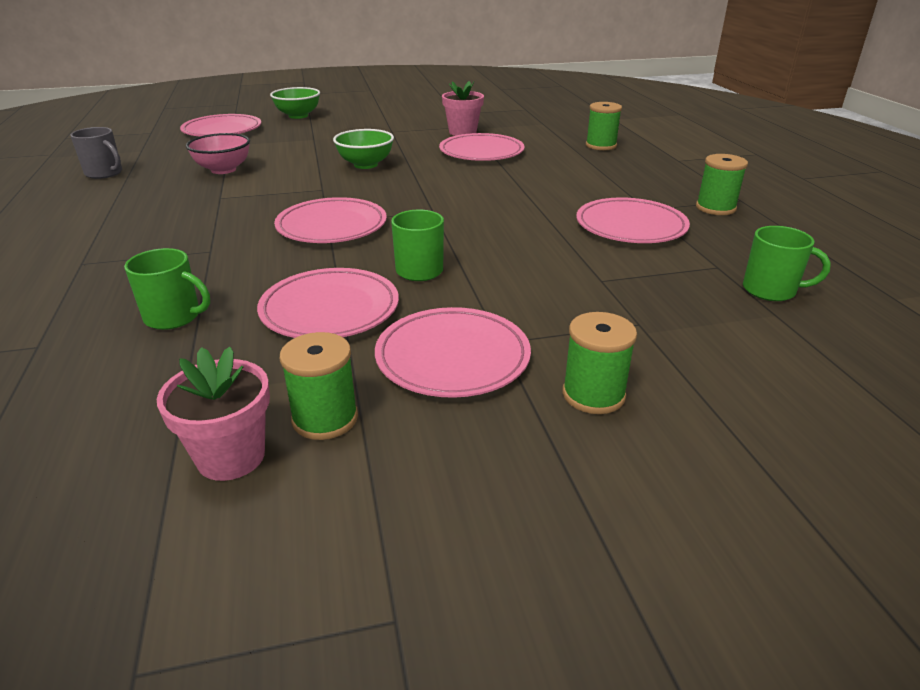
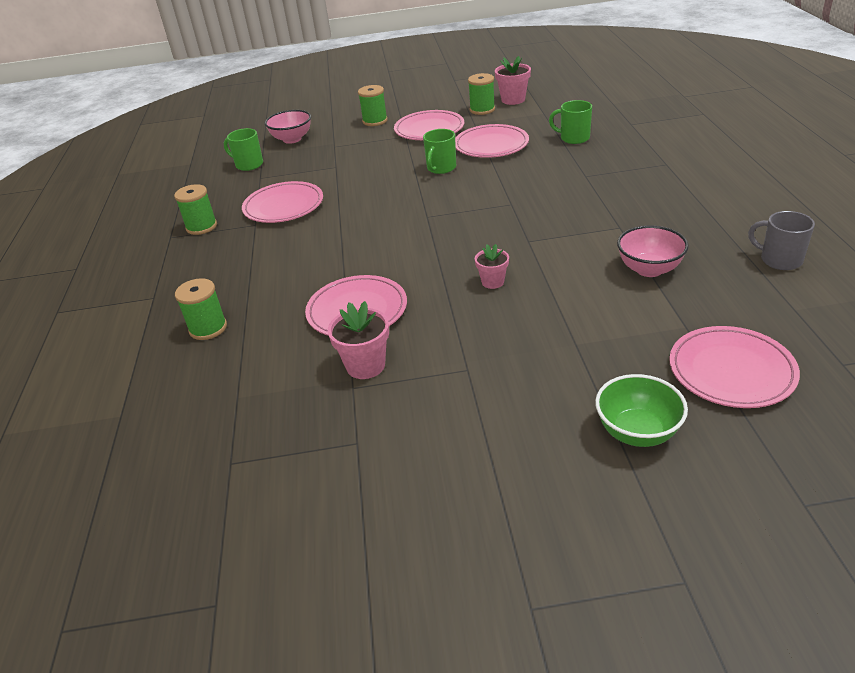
camera: 170 degrees left, 5 degrees up
(332, 226) = (506, 199): pink plate -> none
(365, 165) = (492, 282): green bowl -> pink flower pot
(751, 347) = (292, 139): none -> pink bowl

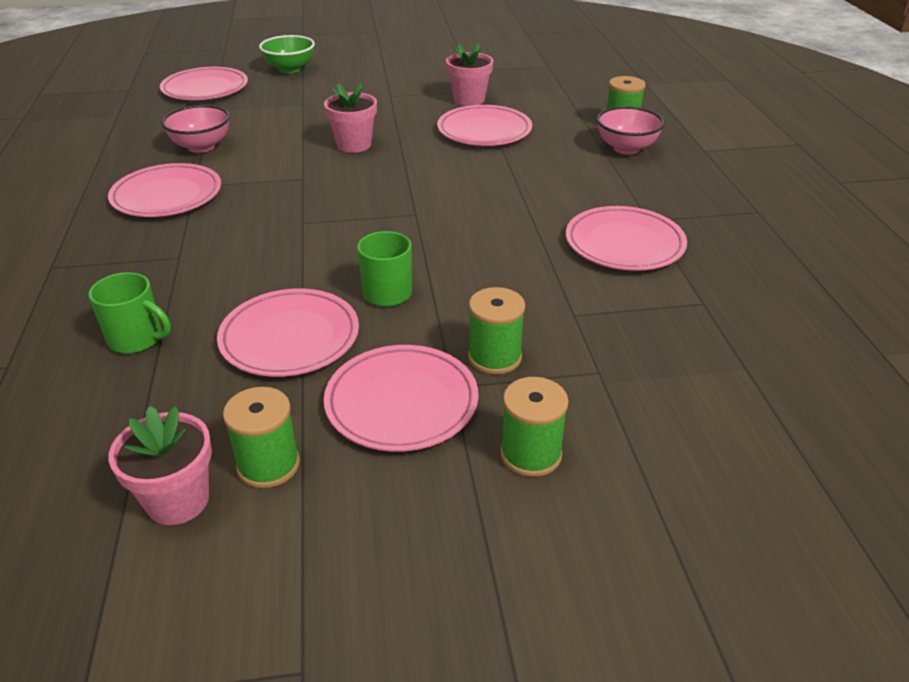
camera: 175 degrees right, 0 degrees up
(201, 227) = (726, 222): green spool -> green spool (495, 357)
(248, 165) = (750, 337): green mug -> none
(292, 139) = (707, 407): pink bowl -> pink bowl (626, 148)
(492, 282) = (354, 145): pink flower pot -> pink flower pot, size x1.55
(635, 216) = (167, 196): none -> pink plate
(779, 260) = (78, 147): grey mug -> none

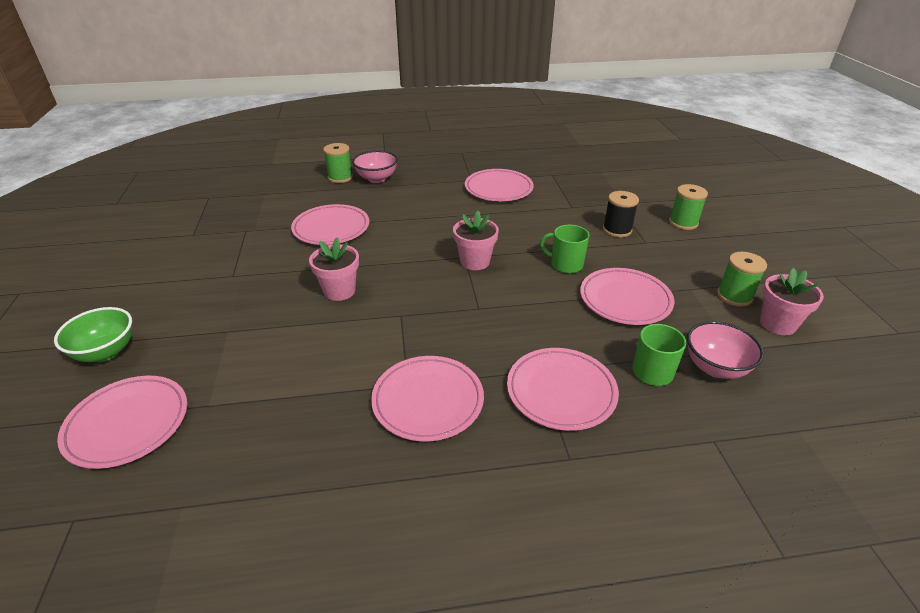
camera: 90 degrees left, 0 degrees up
(201, 146) = (314, 395): pink bowl -> pink bowl (715, 368)
(401, 402) = (665, 257): pink plate -> pink plate (561, 391)
(469, 100) = (265, 234): pink flower pot -> pink flower pot (475, 262)
(495, 357) = (617, 230): green spool -> black spool

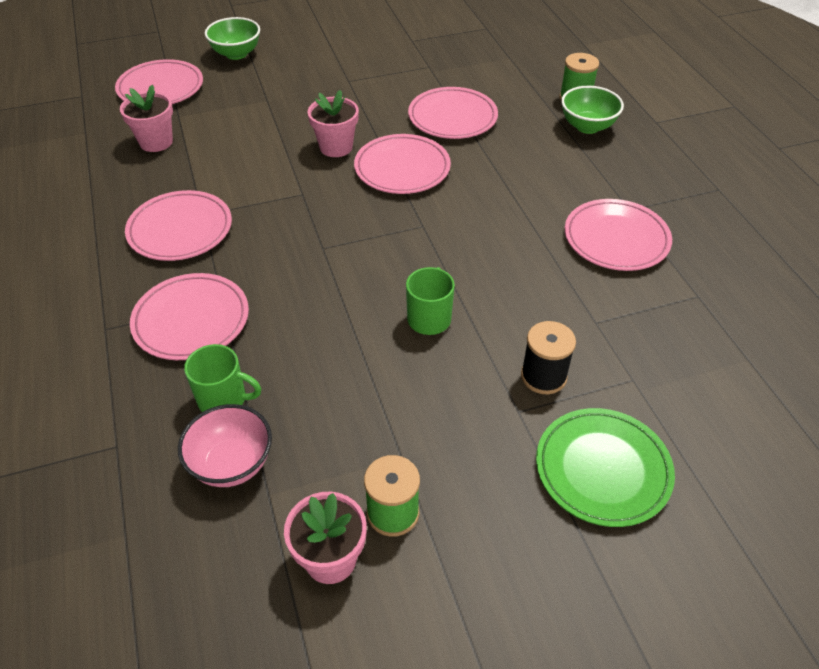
camera: 80 degrees right, 10 degrees up
(376, 179) = (587, 126): pink bowl -> green bowl
(475, 262) = (414, 235): pink flower pot -> pink flower pot (156, 142)
(625, 300) = (360, 379): pink plate -> pink plate (402, 168)
(683, 223) = (602, 469): green spool -> green plate

